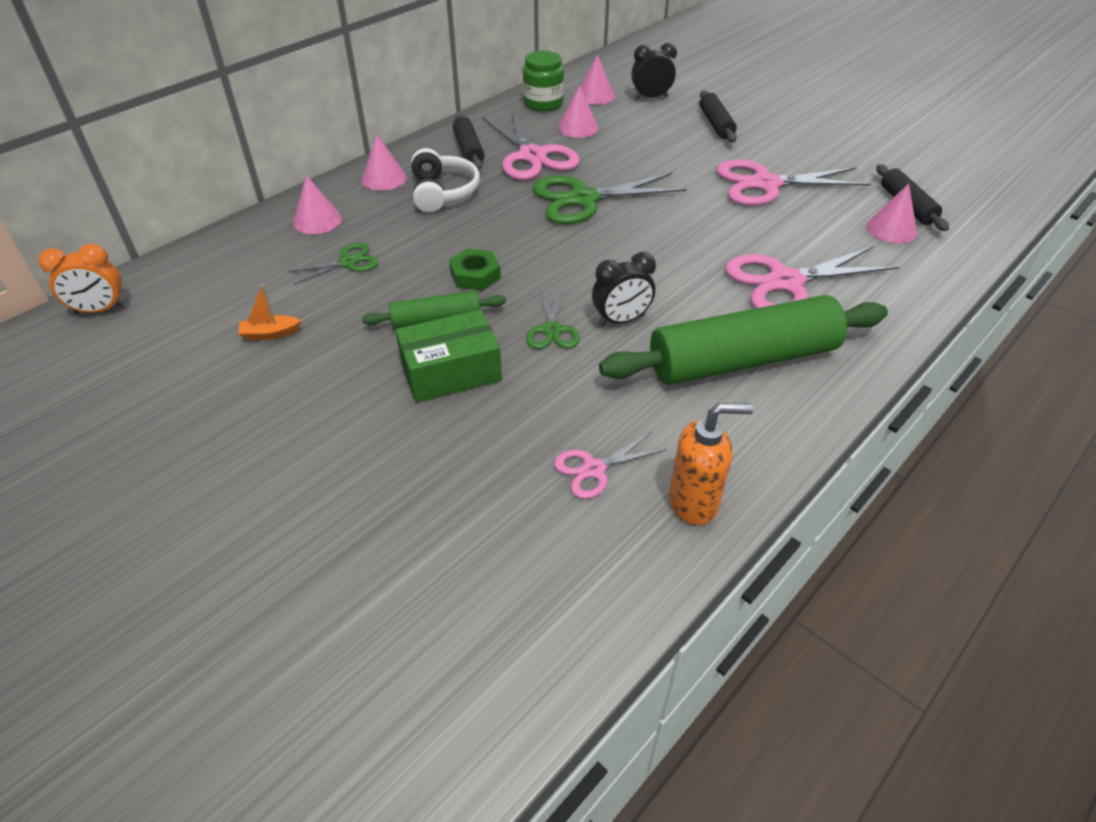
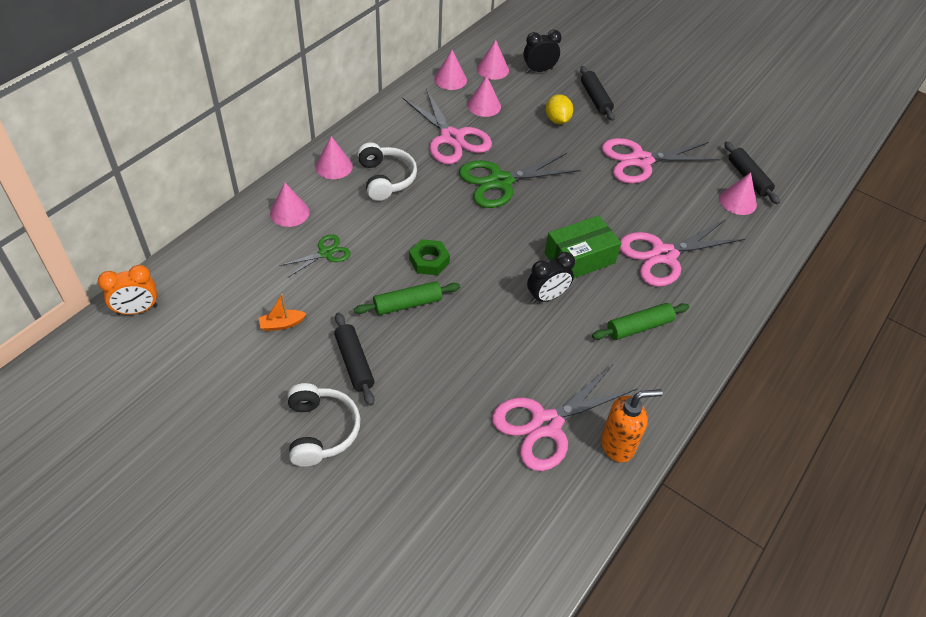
camera: 10 degrees left, 5 degrees up
(282, 457) = (321, 430): none -> white headphones
(451, 372) = (429, 350): green box -> green box (579, 258)
(469, 150) = (398, 133): black rolling pin -> black rolling pin (354, 363)
(543, 103) = (450, 79): green jar -> pink cone
(552, 330) = (497, 309): green scissors -> none
(594, 469) = (546, 424): pink scissors -> pink scissors, size x1.92
(665, 143) = (557, 120): none -> yellow lemon
(743, 360) = (639, 327): green rolling pin -> green rolling pin, size x0.49

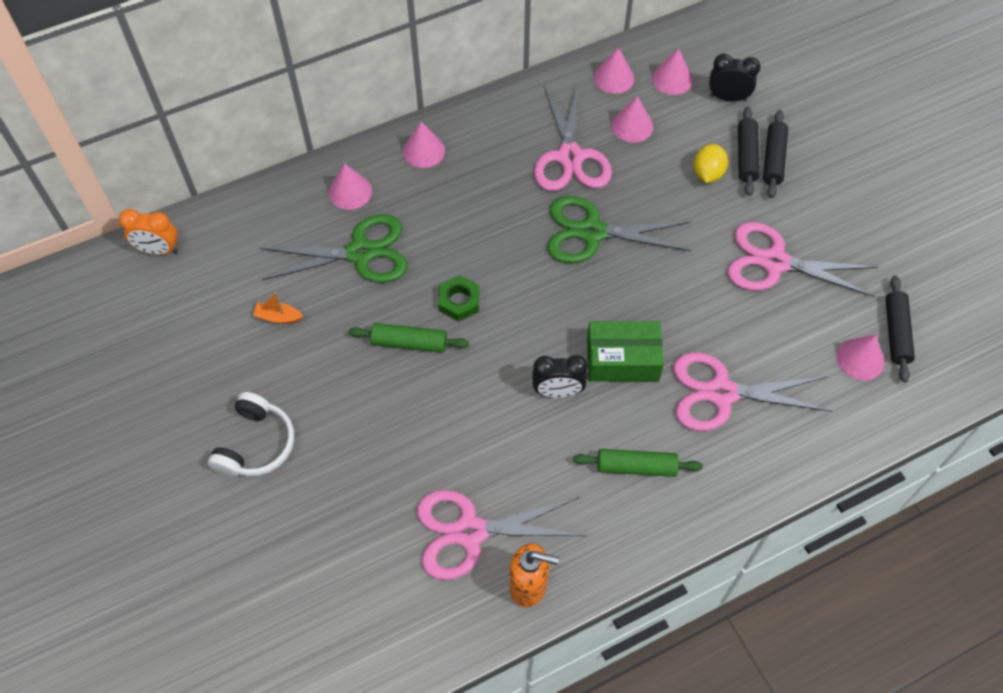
camera: 30 degrees right, 10 degrees up
(325, 253) = (360, 253): green scissors -> green scissors, size x1.92
(354, 363) = (323, 387): black rolling pin -> black rolling pin (746, 156)
(386, 179) = (469, 185): white headphones -> none

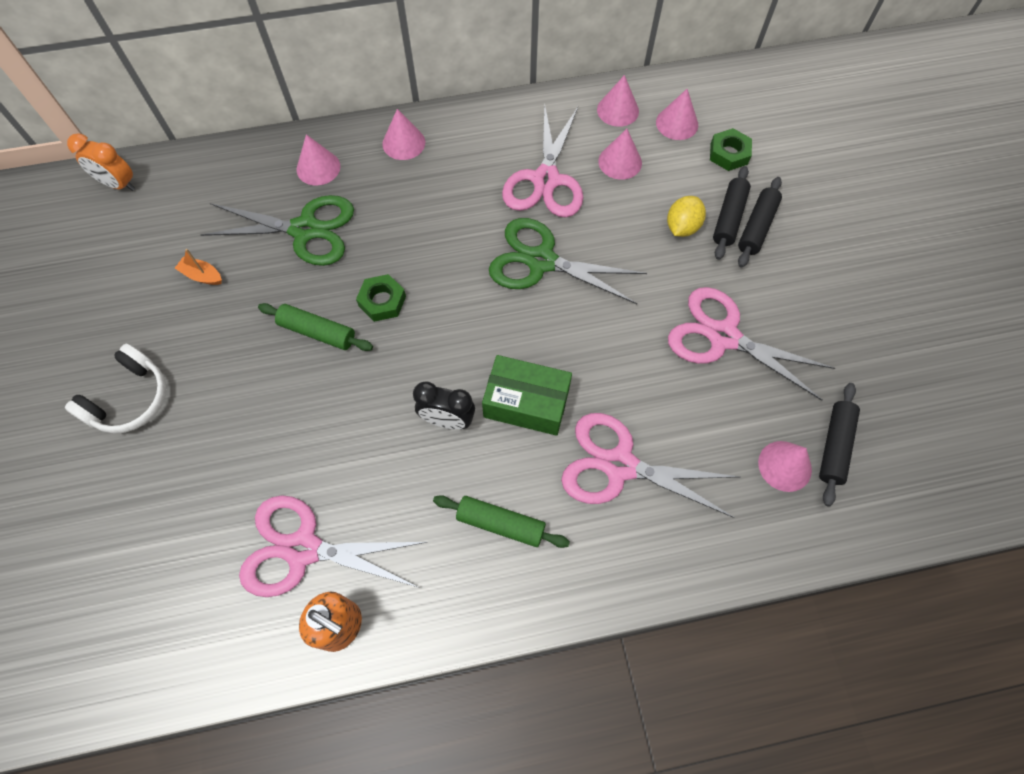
camera: 15 degrees right, 5 degrees up
(728, 97) = (729, 154): black clock -> green nut

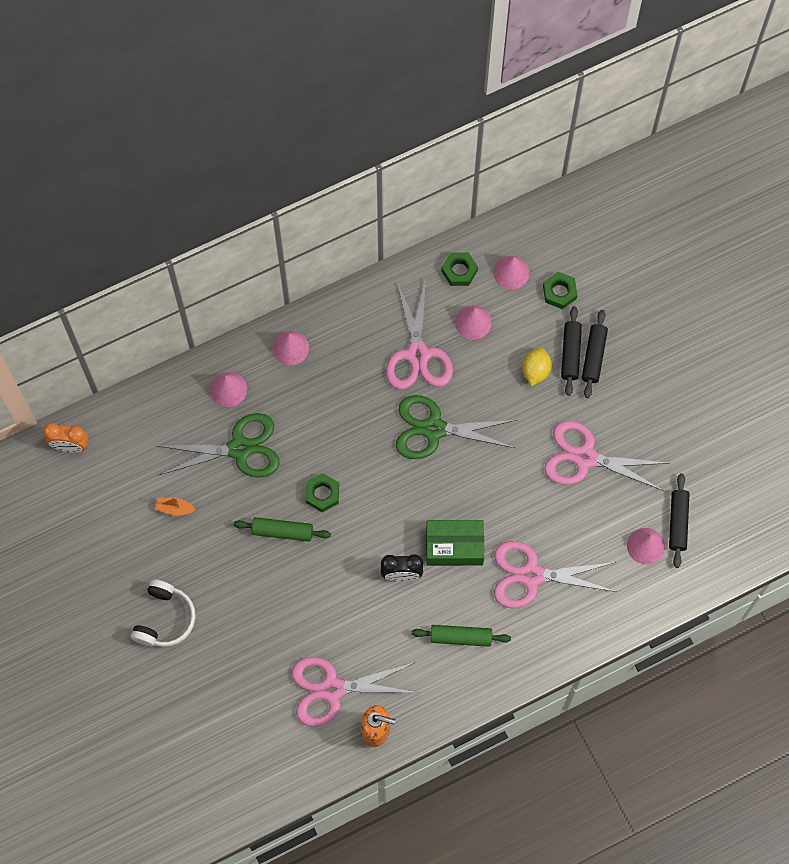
camera: 15 degrees left, 5 degrees up
(618, 110) = (459, 271): pink cone -> green nut

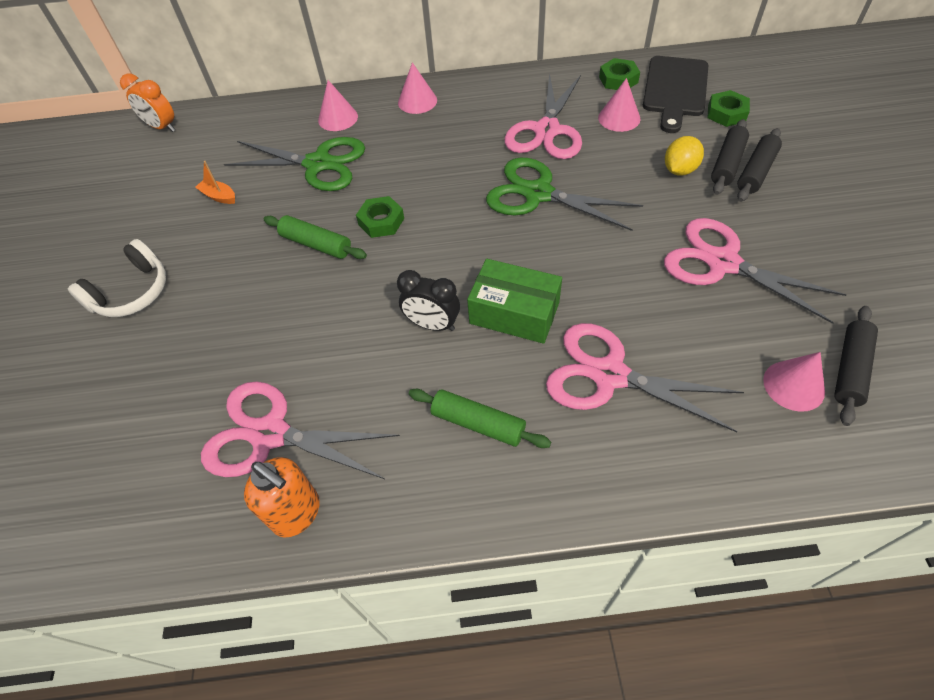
camera: 25 degrees right, 15 degrees down
(511, 272) = (675, 90): pink cone -> black cutting board

